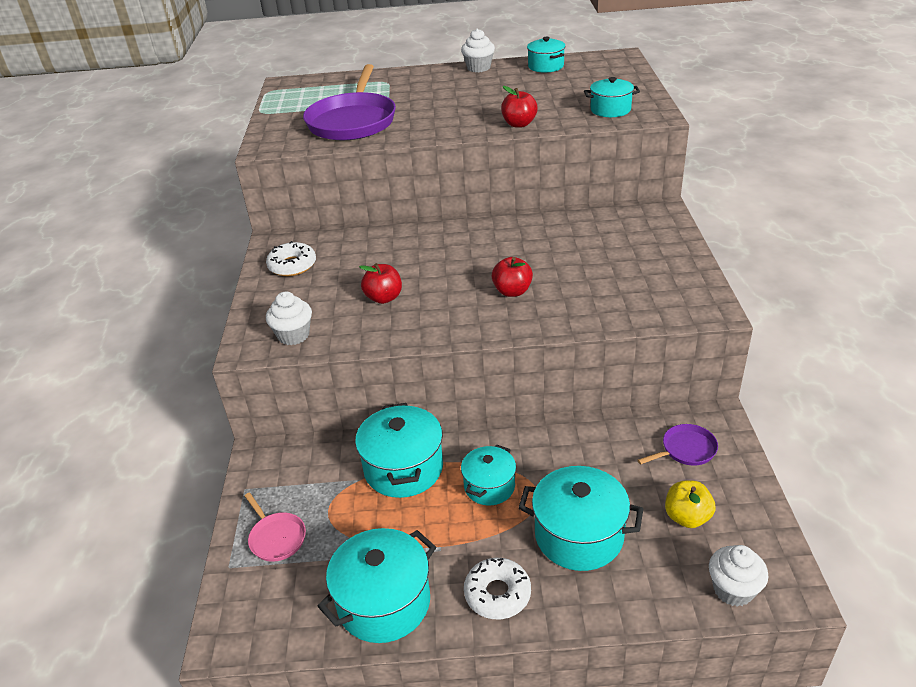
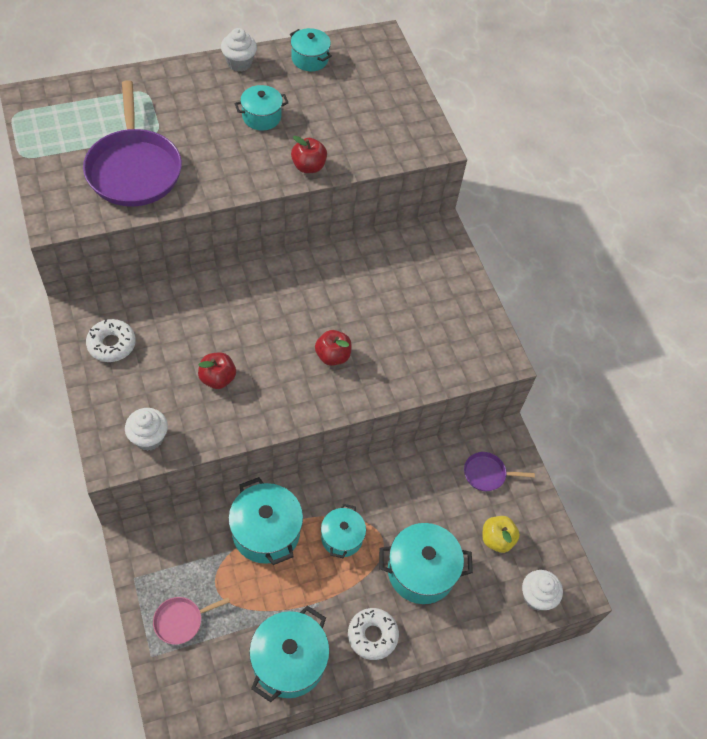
camera: 25 degrees left, 20 degrees up
(276, 538) = (181, 621): pink pan -> pink pan turned 120 degrees clockwise
(610, 110) = (391, 138): turquoise pot -> turquoise pot (261, 117)
(686, 449) = (487, 474): purple pan -> purple pan turned 135 degrees counterclockwise

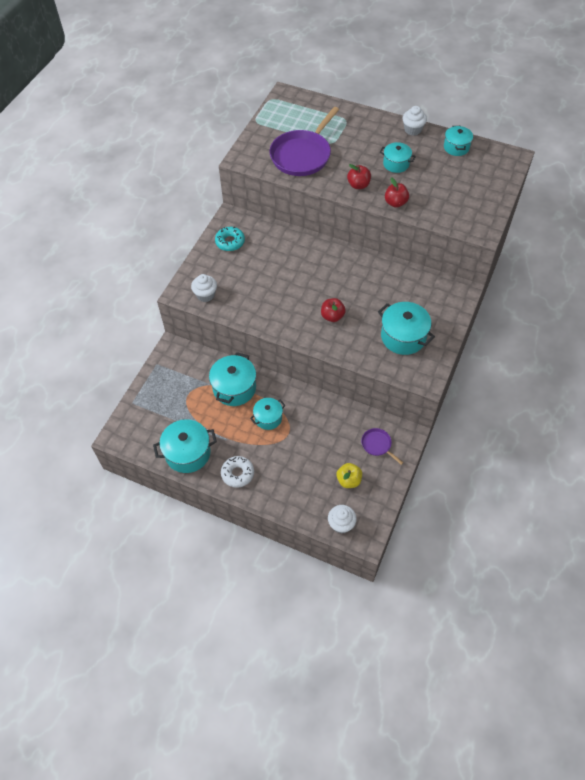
camera: 50 degrees right, 0 degrees up
(111, 344) = (230, 242): white donut -> turquoise donut
(181, 621) = (158, 398): pink pan -> none
(217, 378) = (263, 289): red apple -> red apple (358, 185)
(421, 571) = (292, 464): turquoise pot -> turquoise pot (403, 337)

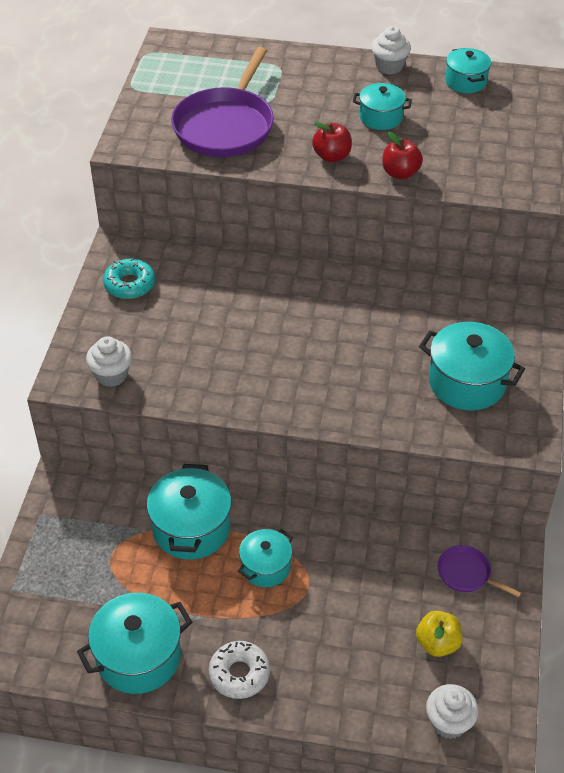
camera: 15 degrees left, 10 degrees down
(332, 316) = (339, 371): red apple -> none

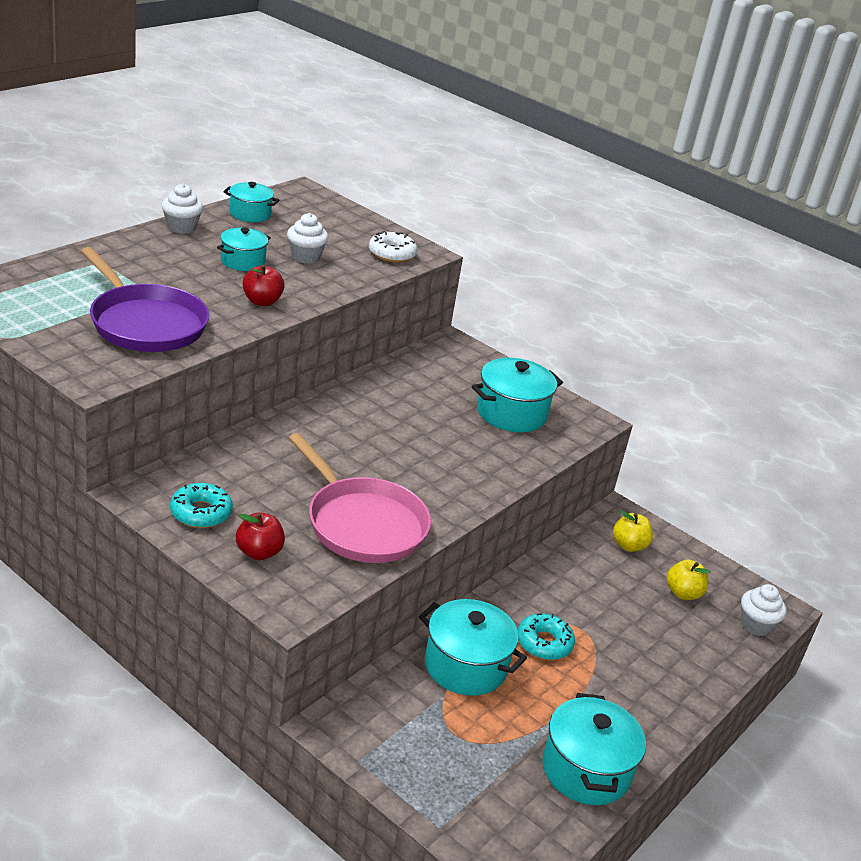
camera: 65 degrees left, 15 degrees down
(111, 375) = (314, 579): white cupcake -> white cupcake (305, 257)
(203, 368) = (363, 524): none -> pink pan
(239, 674) = (644, 714): white donut -> white donut (392, 254)
(265, 567) = (544, 643): turquoise pot -> turquoise donut
(400, 173) = (324, 288): red apple -> red apple (259, 552)
(466, 574) = (629, 545): purple pan -> yellow apple

